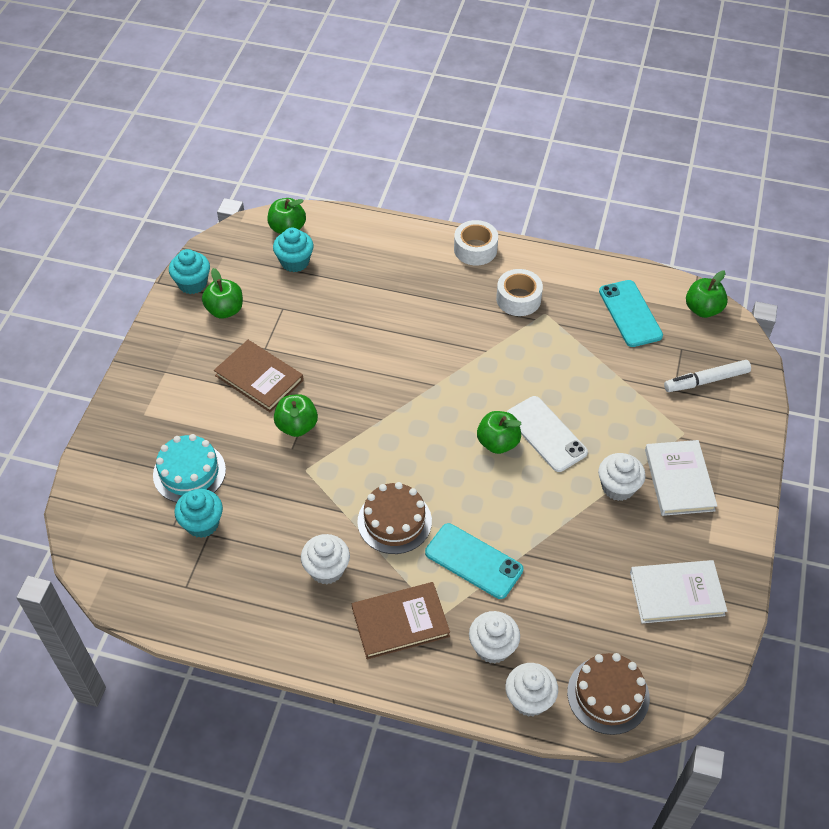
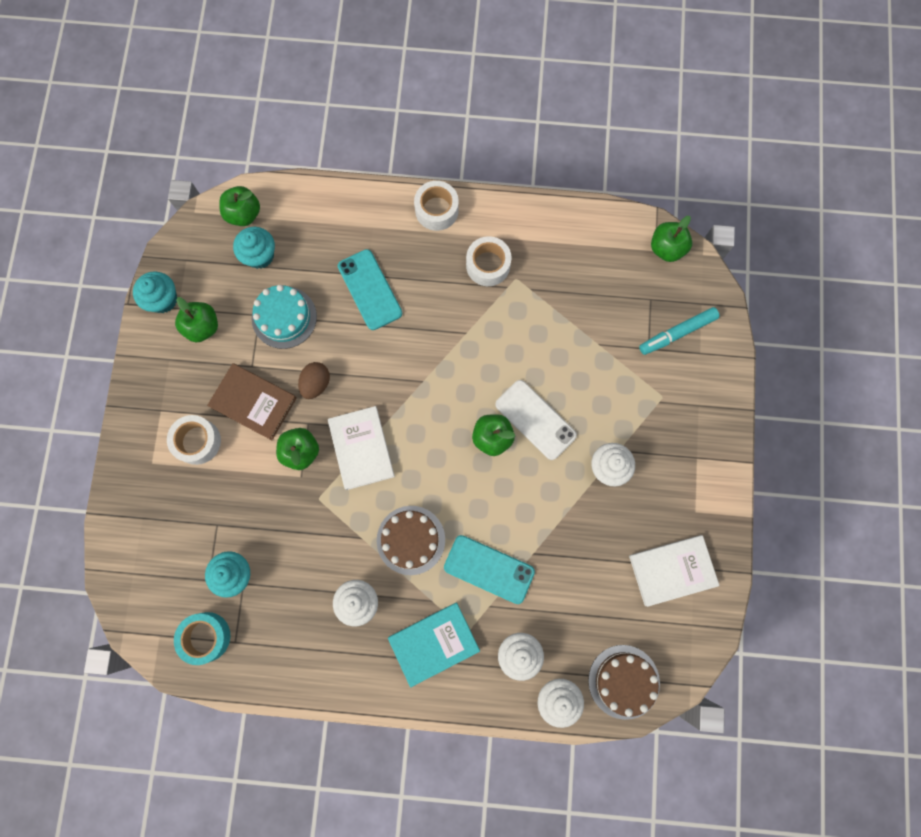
camera: 10 degrees left, 25 degrees up
(156, 577) = (206, 637): none -> turquoise tape
(189, 472) = (210, 520): turquoise cake -> turquoise cake (284, 317)
(195, 402) = (197, 441): none -> white tape
(326, 371) = (316, 383): none -> brown egg
(400, 622) = (434, 643): brown book -> turquoise book
(630, 313) = (597, 265): turquoise phone -> turquoise phone (370, 290)
(679, 480) = (662, 449): white book -> white book (361, 448)
(706, 380) = (677, 333): white marker -> turquoise marker

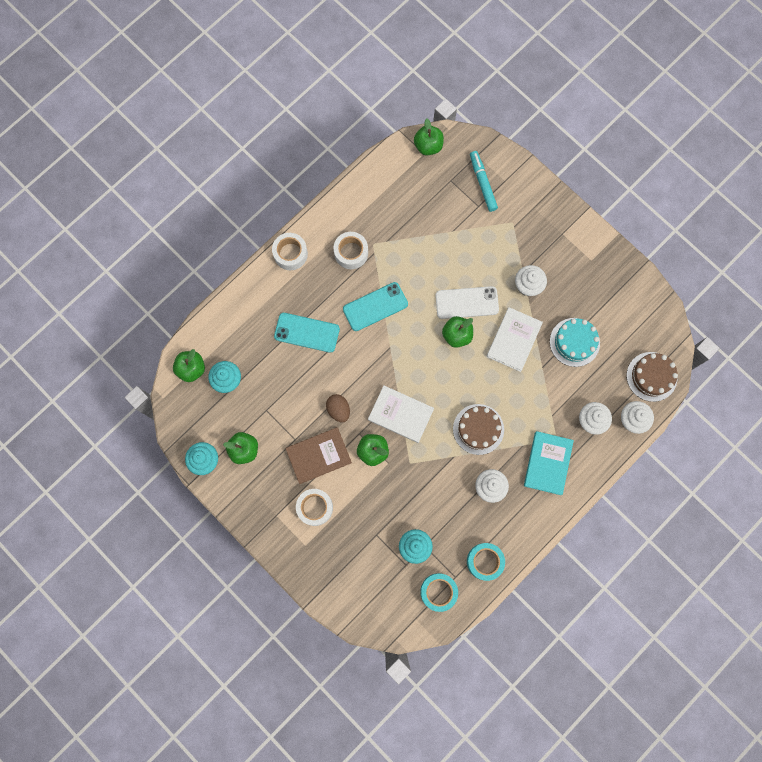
camera: 50 degrees left, 0 degrees up
(275, 660) = (484, 561): none -> turquoise tape
(284, 317) = (280, 396): turquoise cake -> turquoise cake (574, 342)
(489, 569) = (531, 399): turquoise phone -> turquoise phone (375, 306)
(672, 570) = (613, 300): white book -> white book (513, 340)
(677, 333) = (482, 183): turquoise marker -> turquoise marker turned 150 degrees clockwise

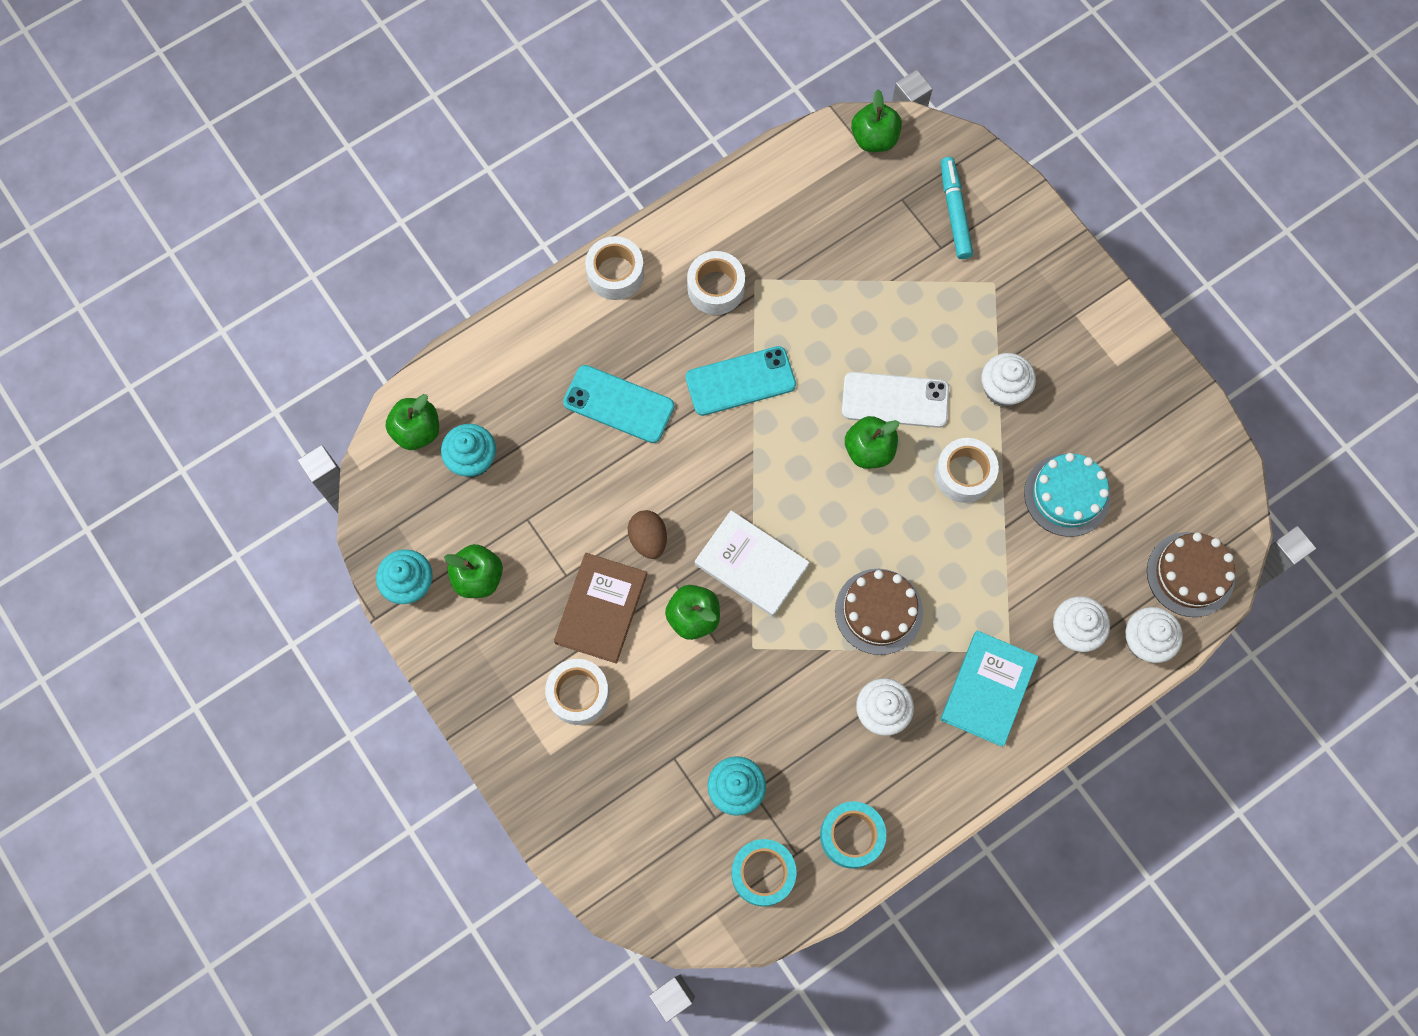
camera: 10 degrees right, 5 degrees down
(318, 455) = (601, 609): brown book -> brown book turned 60 degrees counterclockwise
(513, 340) = (964, 474): white book -> white tape

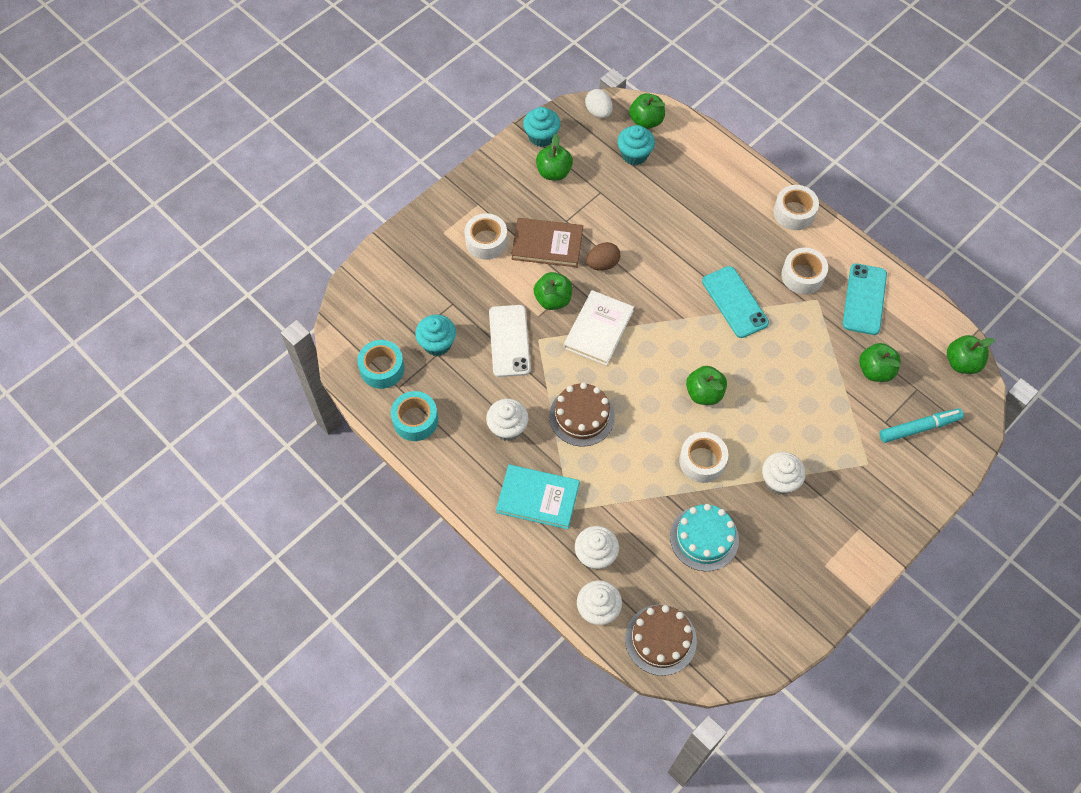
camera: 80 degrees right, 10 degrees down
(384, 494) = (598, 112): none -> white egg
(619, 404) = (696, 231): turquoise phone -> turquoise phone (864, 299)
(869, 239) = (875, 371): none -> green apple
(895, 400) = (749, 406): white phone -> white phone (509, 341)

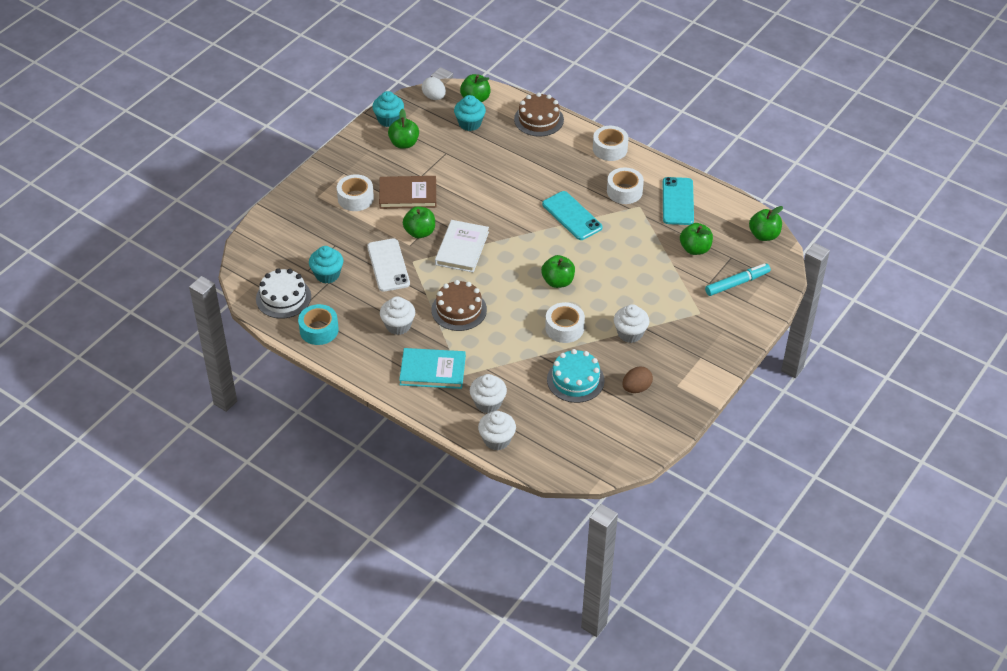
camera: 10 degrees left, 15 degrees down
(382, 368) = (283, 298): turquoise tape -> white cake
(602, 264) = (457, 202): brown egg -> brown egg (636, 388)
(660, 639) = (552, 453): brown cake -> brown cake (539, 119)

